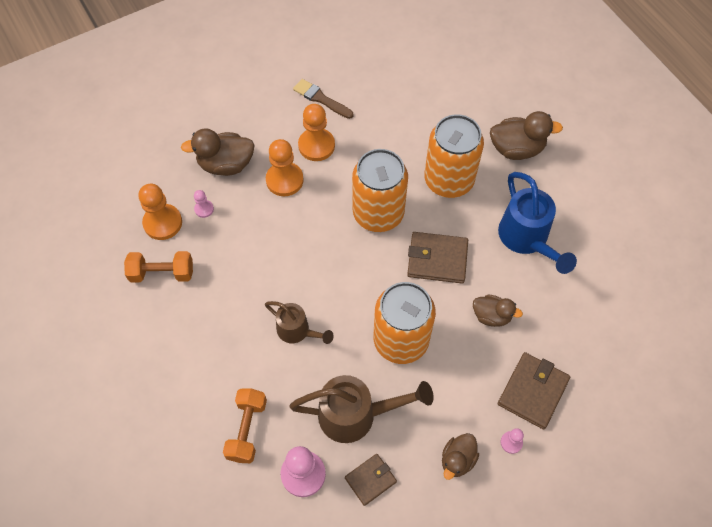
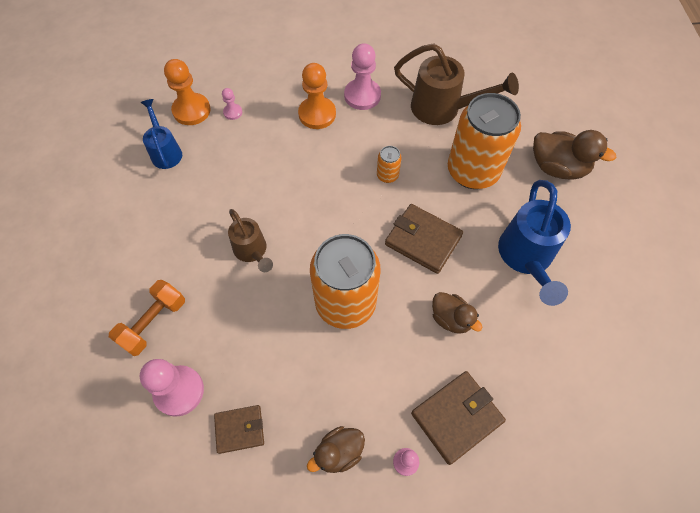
camera: 25 degrees right, 0 degrees up
(162, 273) = (165, 151): orange dumbbell -> blue watering can
(226, 164) = (273, 83): brown duck -> none
(316, 145) = (362, 96): orange pawn -> pink pawn
(321, 99) = (388, 58): brown brush -> none
(356, 415) = (262, 356): brown watering can -> brown watering can (443, 109)
(378, 213) = (387, 175): orange can -> orange can, size x0.41

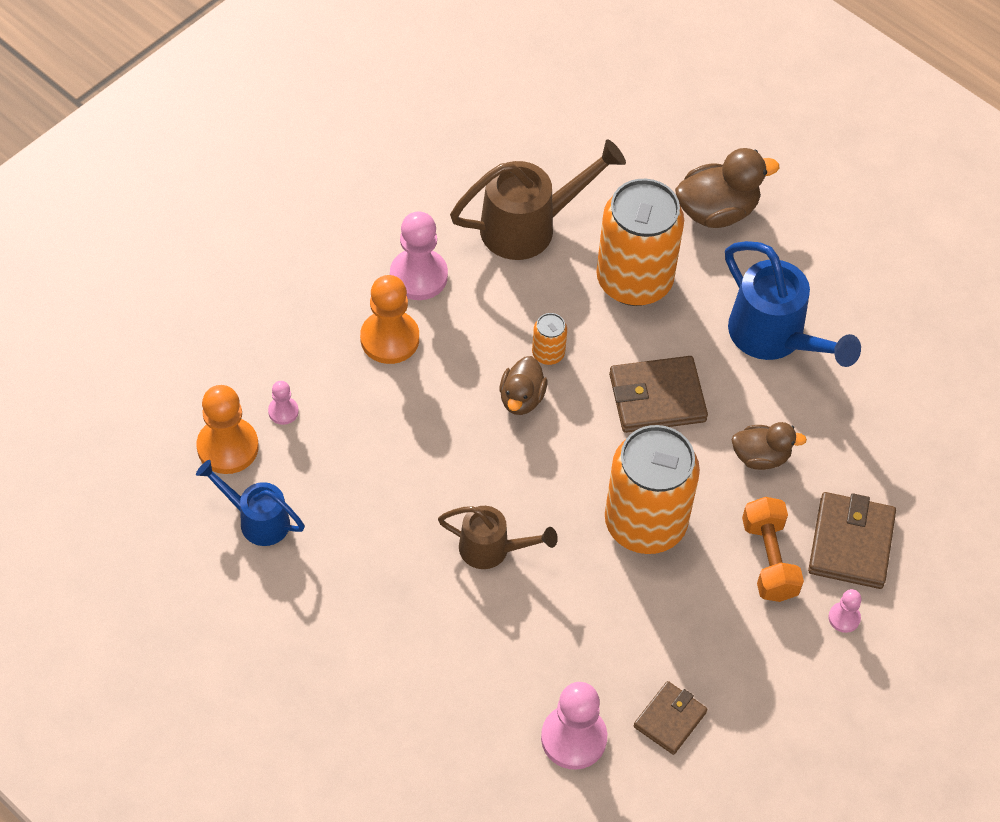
camera: 45 degrees left, 5 degrees down
(154, 323) = (471, 702): orange dumbbell -> orange dumbbell (769, 559)
(339, 452) = (779, 660): brown duck -> brown duck (521, 398)

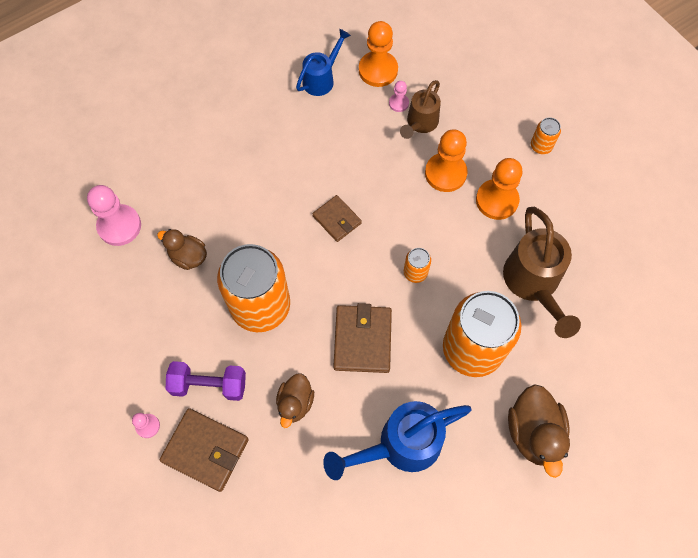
camera: 105 degrees right, 10 degrees up
(322, 235) = (541, 146): none -> orange can
(418, 276) = (497, 200): pink pawn -> orange pawn
(492, 549) = (266, 205): brown watering can -> brown watering can (420, 123)
(521, 398) = (380, 247): brown duck -> brown duck (188, 256)
(670, 719) = (112, 287): brown wallet -> brown wallet (337, 220)
(769, 559) = (209, 385): orange dumbbell -> purple dumbbell

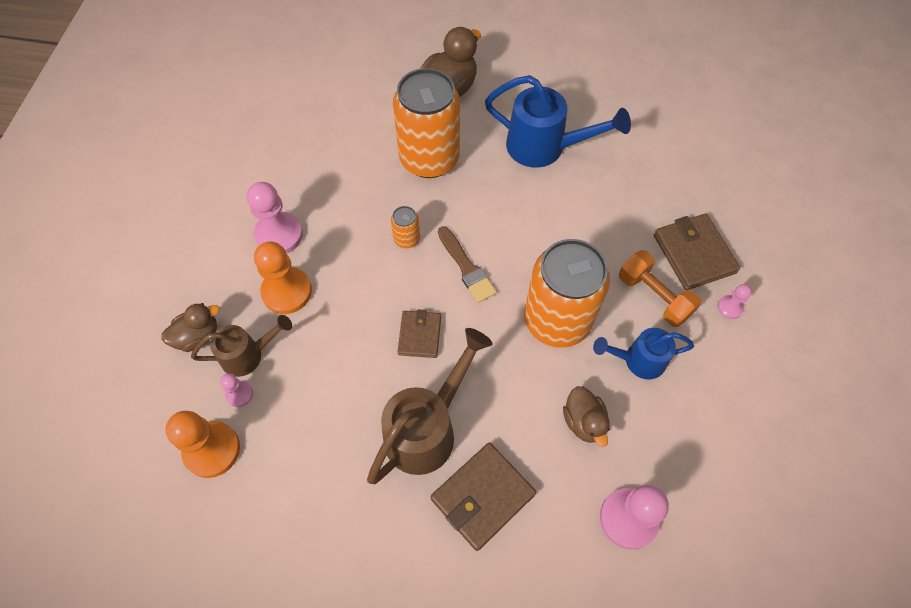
camera: 135 degrees left, 5 degrees down
(209, 385) = (654, 296): purple dumbbell -> orange dumbbell
(295, 403) = (595, 229): brown duck -> brown duck (198, 336)
(321, 79) = (273, 496): blue watering can -> blue watering can (638, 360)
(355, 289) = (466, 267): none -> brown brush
(362, 340) = (500, 228): brown wallet -> brown wallet (482, 496)
(497, 200) = (279, 235): orange pawn -> pink pawn
(533, 284) = (334, 160): brown watering can -> brown watering can (427, 429)
(541, 146) = (187, 243): orange can -> none

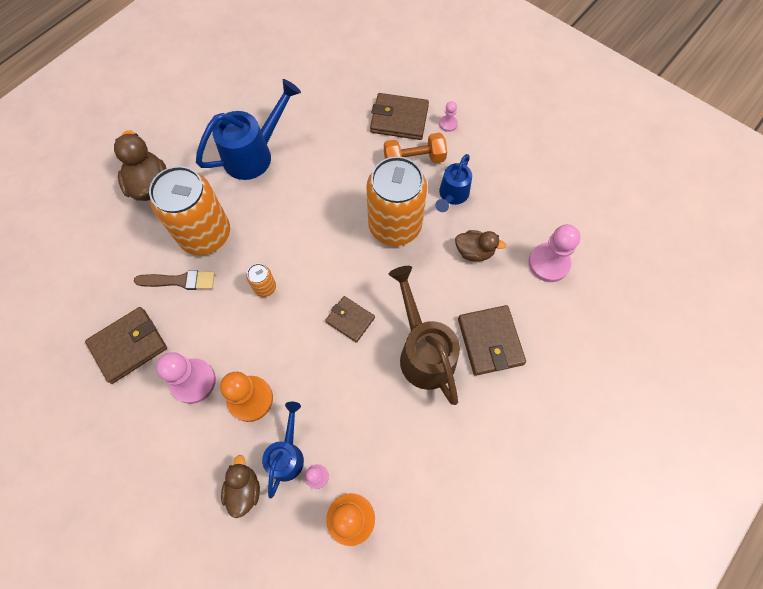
camera: 60 degrees left, 5 degrees up
(248, 355) = (287, 455): brown watering can -> blue watering can
(284, 166) = (129, 346): none -> brown wallet
(466, 267) = (317, 259): brown brush -> brown brush (180, 281)

